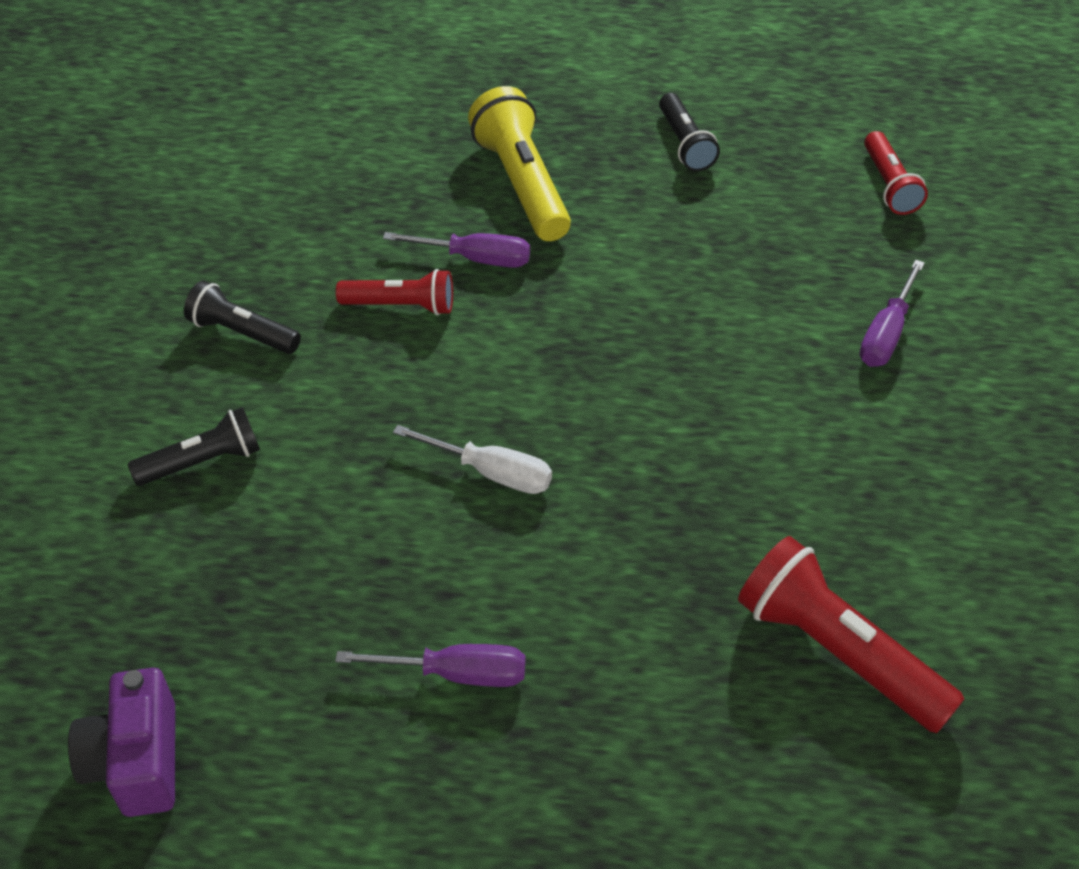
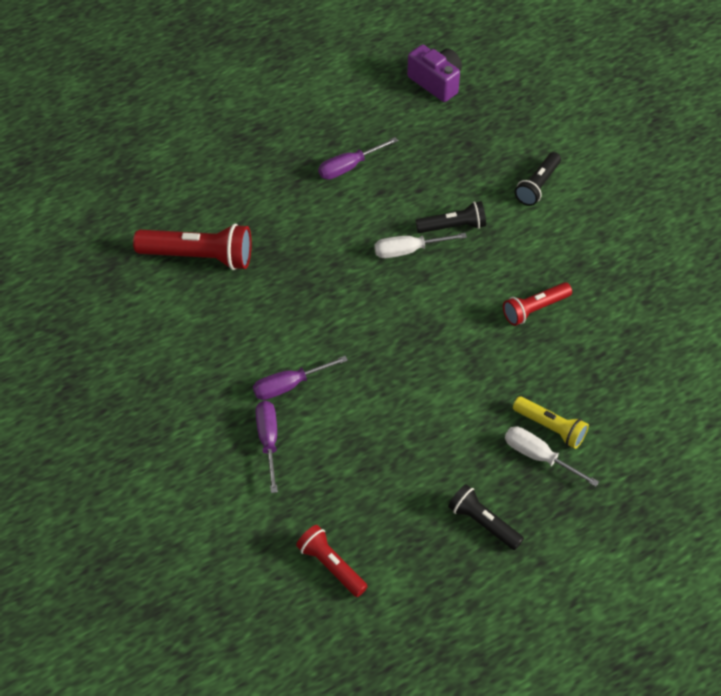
camera: 145 degrees right, 5 degrees up
(242, 333) = (593, 250): black flashlight -> black flashlight (453, 226)
(476, 259) = (526, 360): purple screwdriver -> purple screwdriver (289, 385)
(522, 184) = (550, 427): yellow flashlight -> yellow flashlight, size x0.61
(564, 167) = (538, 456): none -> white screwdriver

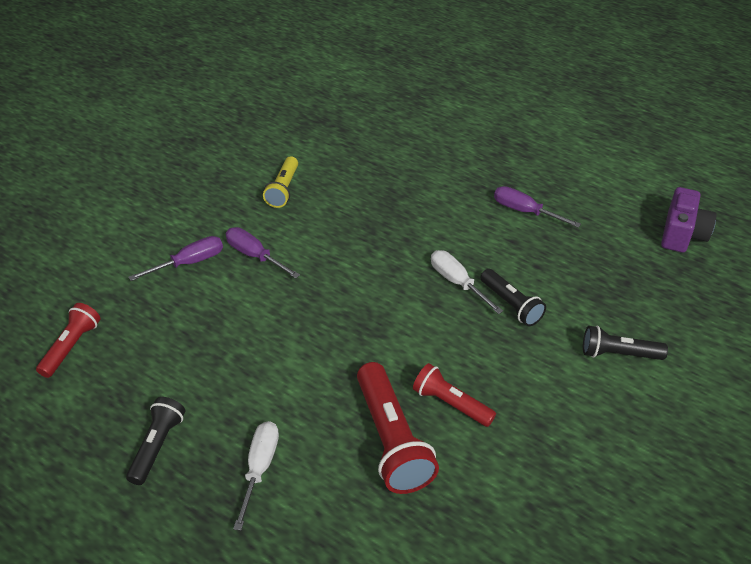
camera: 65 degrees right, 10 degrees down
(199, 257) = (358, 160): red flashlight -> red flashlight (391, 440)
(550, 427) = (302, 467): yellow flashlight -> yellow flashlight (283, 189)

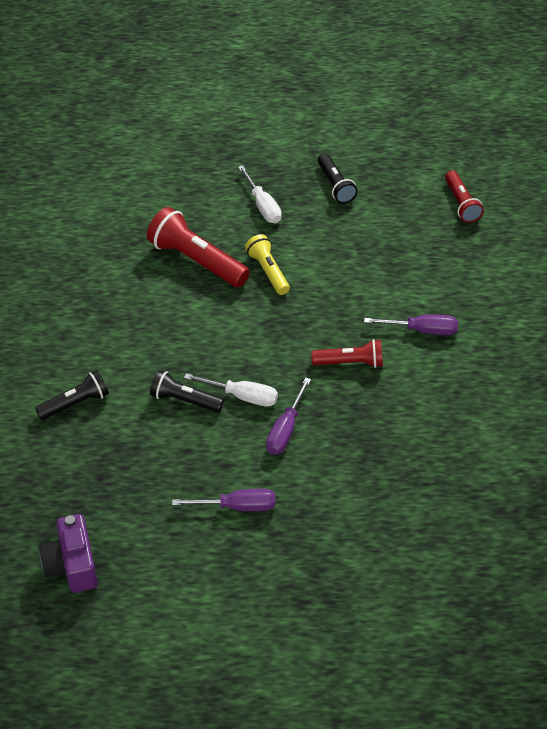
camera: 145 degrees right, 5 degrees up
(189, 263) = (463, 297): purple screwdriver -> purple screwdriver (285, 430)
(283, 189) = (472, 404): yellow flashlight -> yellow flashlight (268, 271)
(451, 404) = (175, 302): red flashlight -> red flashlight (350, 362)

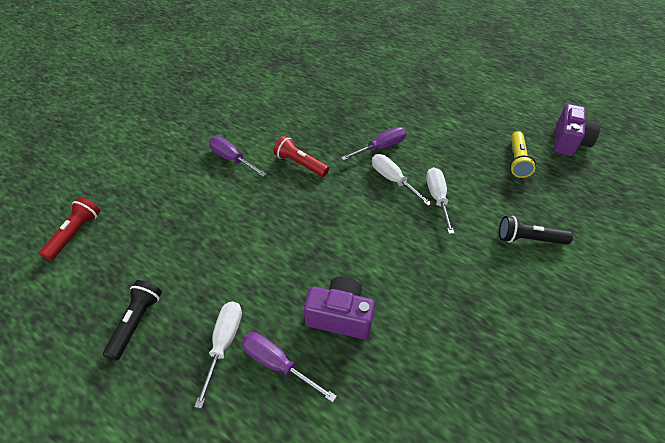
camera: 145 degrees left, 0 degrees up
(185, 400) = (437, 198): black flashlight -> white screwdriver
(197, 261) = (340, 316): red flashlight -> purple camera
(238, 506) = (444, 125): purple screwdriver -> purple screwdriver (277, 364)
(268, 271) = (288, 265): yellow flashlight -> yellow flashlight (517, 160)

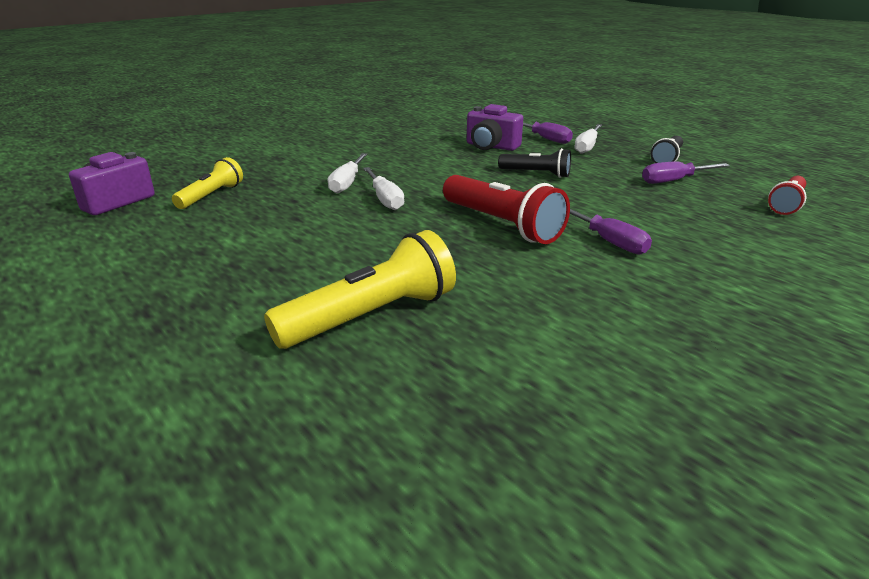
camera: 165 degrees left, 20 degrees down
(300, 164) = (502, 225): red flashlight -> red flashlight, size x1.64
(344, 88) = (371, 316): none -> yellow flashlight
(381, 147) = (373, 226): purple screwdriver -> purple screwdriver (674, 181)
(529, 239) = (291, 156): black flashlight -> black flashlight (536, 174)

